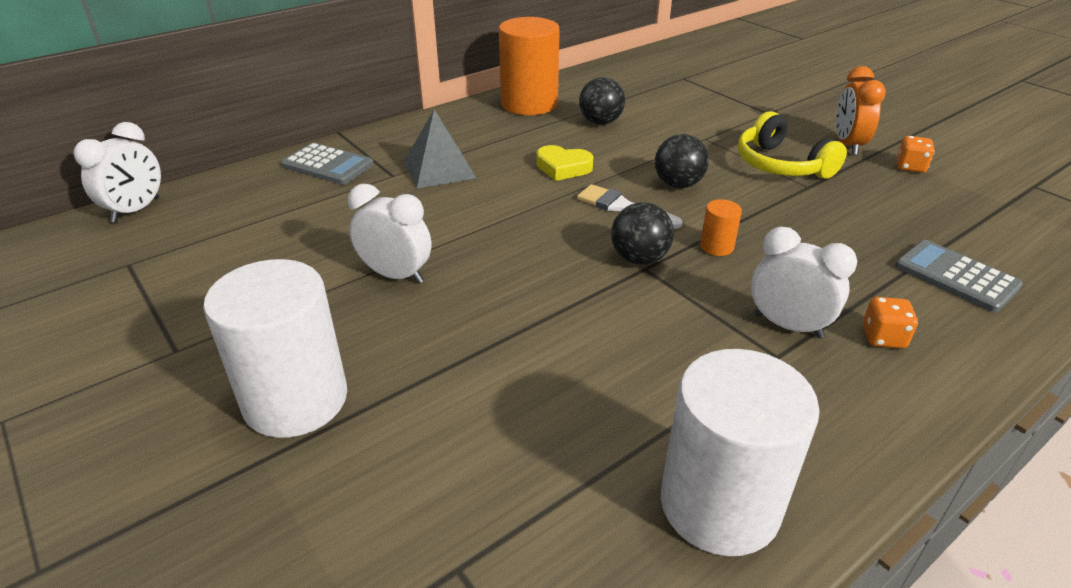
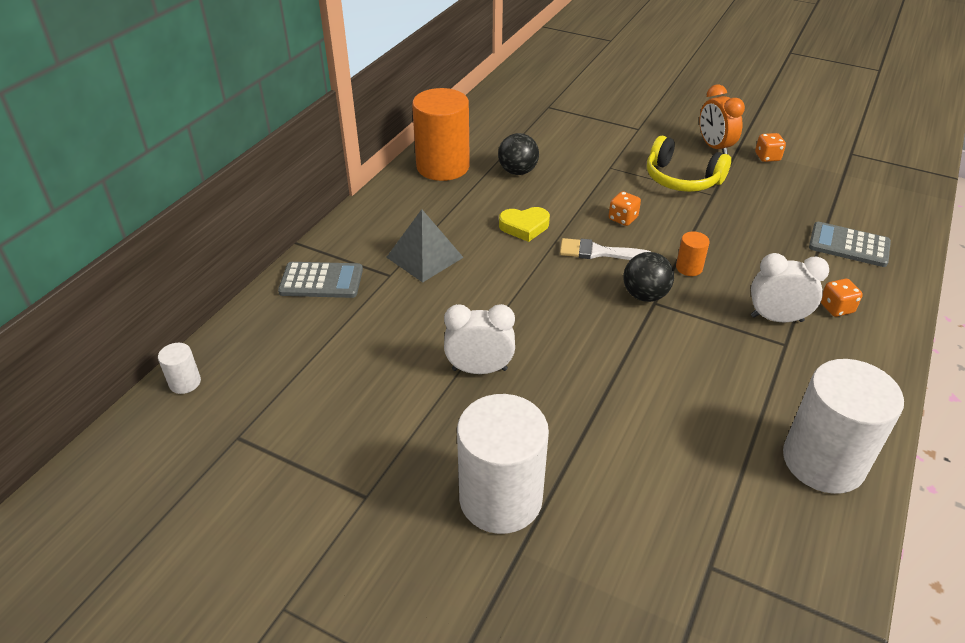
camera: 25 degrees left, 5 degrees up
(136, 210) = (185, 382): white clock -> white cylinder
(678, 184) = (623, 219): black ball -> orange dice

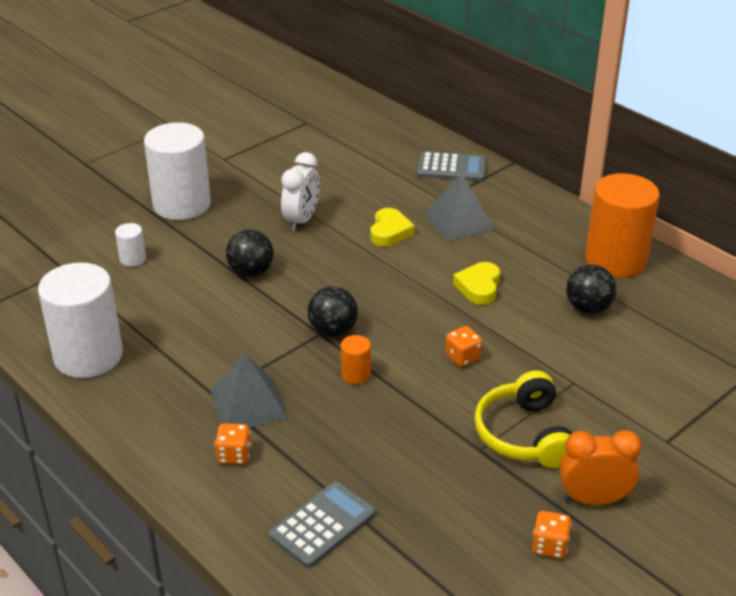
camera: 110 degrees right, 5 degrees down
(185, 382) = (369, 108): white cylinder -> white cylinder (132, 259)
(321, 281) = (451, 168): grey calculator -> grey calculator turned 105 degrees counterclockwise
(467, 297) = (390, 232): none -> yellow heart
(597, 380) = (251, 272): none -> black ball
(598, 252) = (413, 322): white brush -> none
(682, 179) = (525, 435): yellow headphones -> yellow headphones turned 60 degrees counterclockwise
(776, 318) = (248, 404): white clock -> grey pyramid

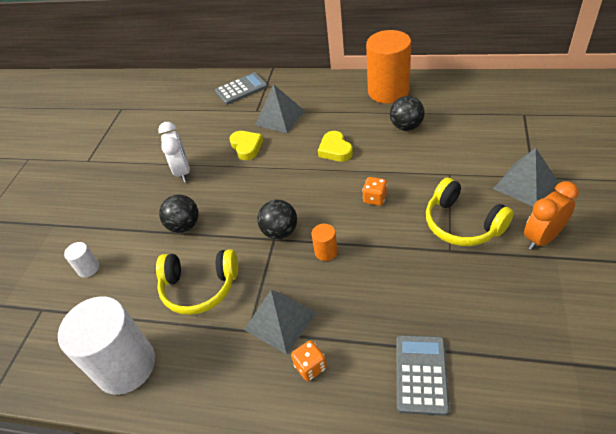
camera: 30 degrees left, 10 degrees up
(182, 204) = (87, 208): white cylinder -> none
(209, 333) = (200, 287): none -> yellow headphones
(549, 546) = (556, 285): orange dice -> none
(646, 442) = (525, 184): none -> grey pyramid

